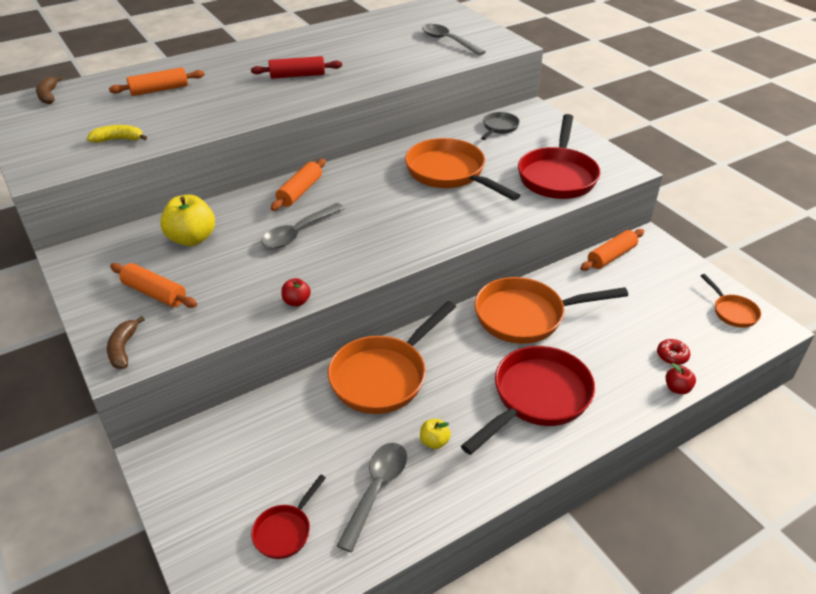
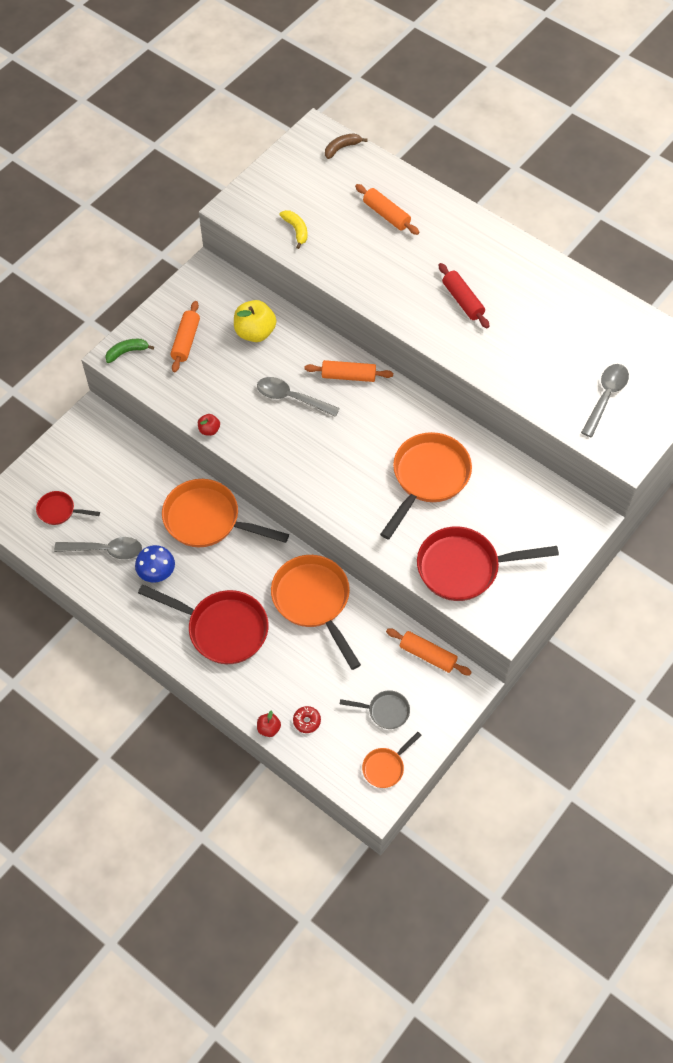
camera: 70 degrees right, 20 degrees up
(123, 349) = (127, 352): brown banana -> green banana
(434, 442) = (157, 572): yellow apple -> blue mushroom
(499, 128) = (534, 497): grey pan -> grey pan (385, 711)

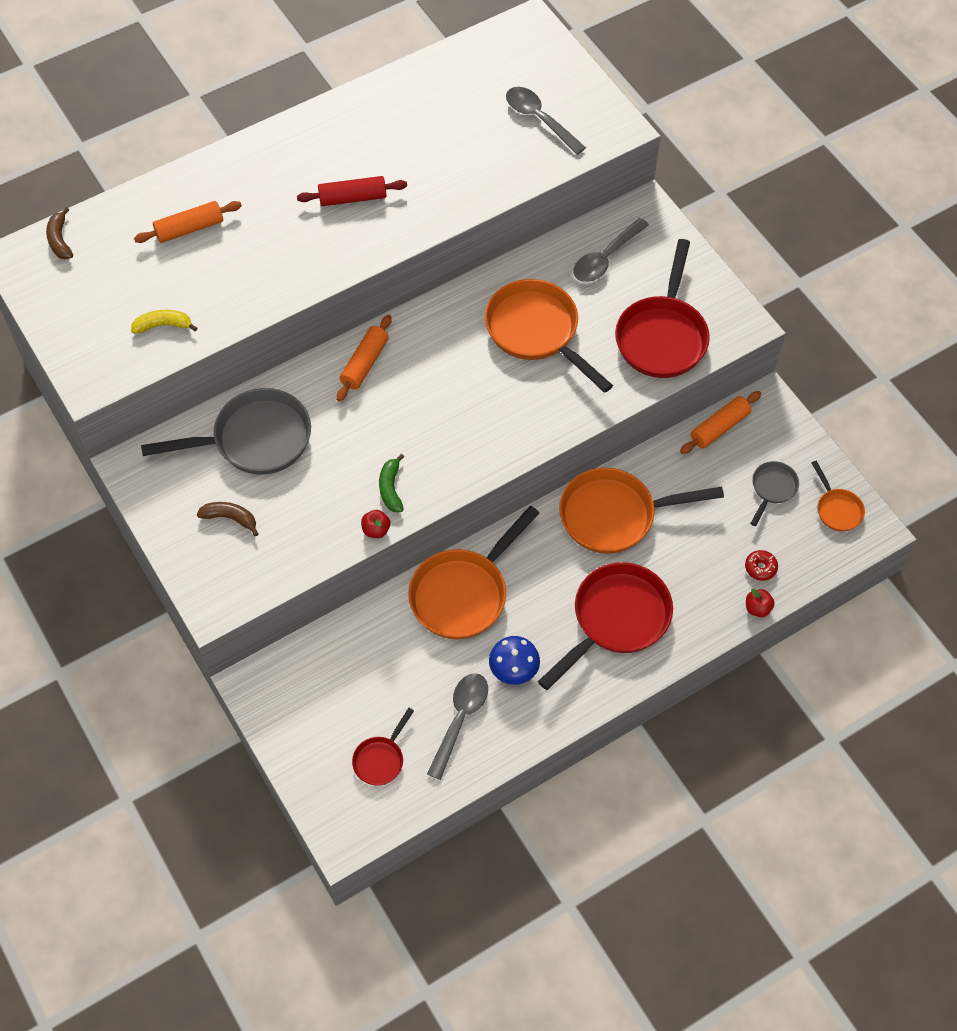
camera: 70 degrees left, 0 degrees up
(127, 352) = (214, 590): green banana -> green banana (391, 488)
(186, 341) = (230, 518): orange rolling pin -> brown banana
(255, 332) = (254, 439): yellow apple -> grey pan
(291, 398) = (369, 430): grey spoon -> grey spoon (605, 258)

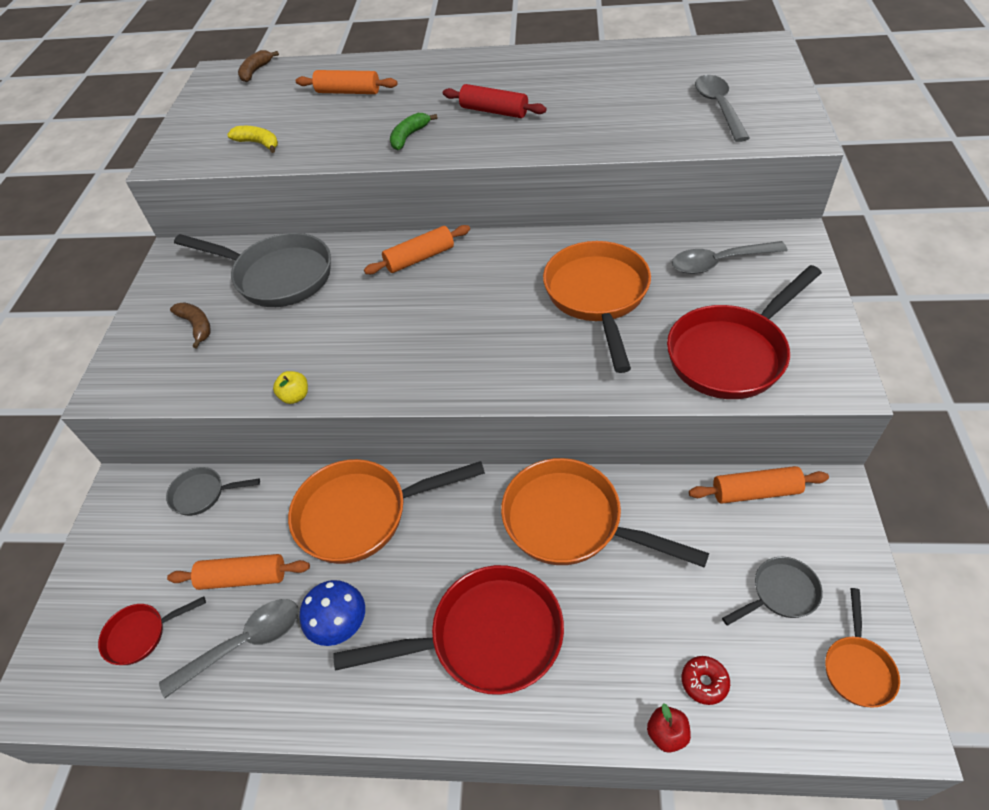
camera: 40 degrees right, 10 degrees down
(325, 649) = (202, 494): none -> grey pan
(376, 530) = (295, 396): red apple -> yellow apple
(391, 488) = (343, 367): green banana -> green banana (409, 137)
(417, 683) = (243, 577): none -> orange rolling pin

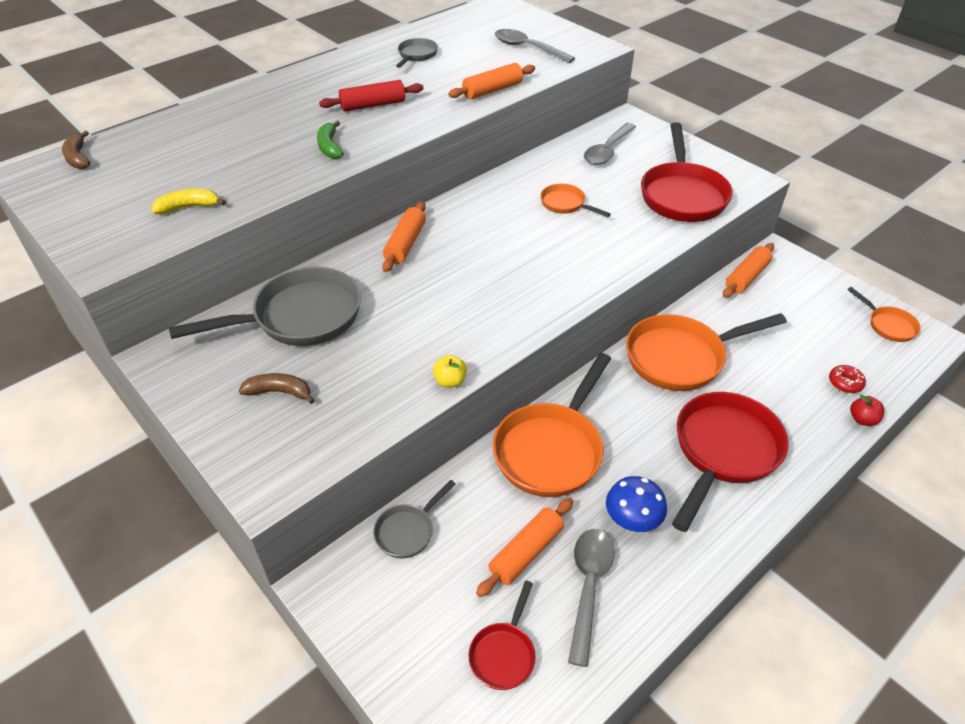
camera: 50 degrees left, 5 degrees down
(348, 92) = (214, 138): orange rolling pin -> orange rolling pin (492, 90)
(597, 296) = (565, 204): orange pan -> orange pan, size x0.50
(780, 593) = (819, 317): grey pan -> grey pan (416, 55)

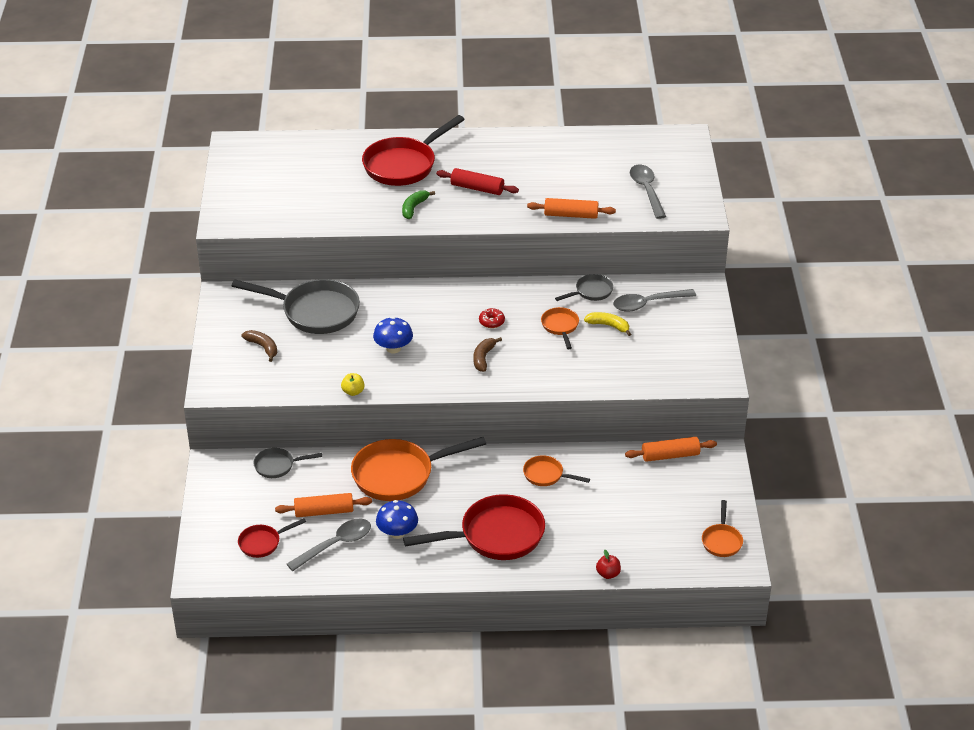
camera: 40 degrees right, 5 degrees down
(78, 157) = (268, 144): brown banana -> brown banana (483, 358)
(188, 207) = (294, 210): yellow banana -> yellow banana (608, 326)
(405, 244) = (424, 299): orange rolling pin -> none
(416, 55) = (558, 159): grey pan -> grey pan (591, 292)
(435, 308) = (393, 348): none -> blue mushroom
(681, 358) = (546, 475): orange pan -> orange pan, size x0.50
(682, 195) = (651, 363): red pan -> red pan (404, 165)
(845, 383) = (631, 551): red donut -> red donut (491, 322)

